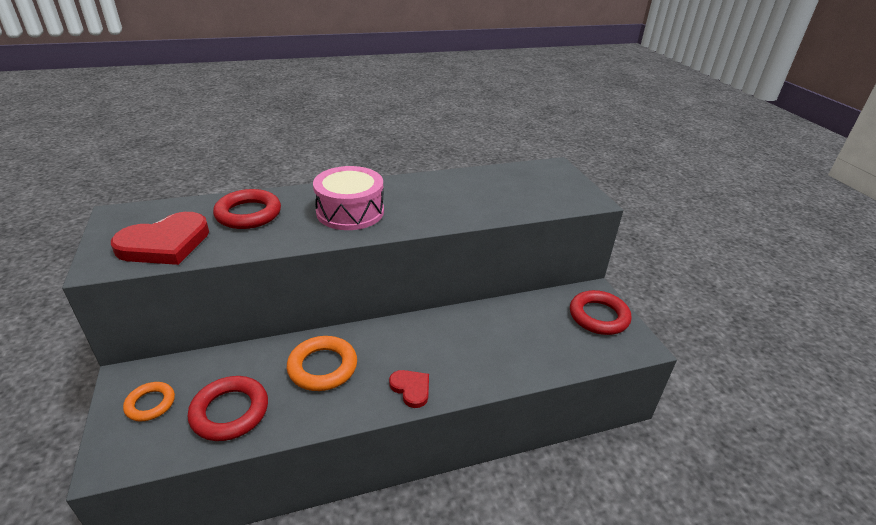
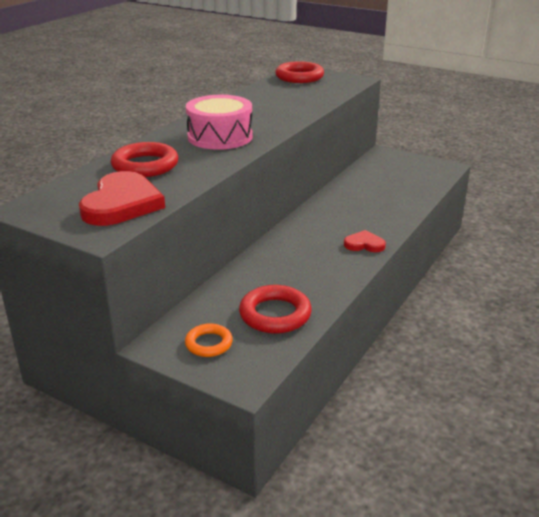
camera: 40 degrees left, 5 degrees down
(322, 367) = (291, 263): orange ring -> none
(598, 316) = (404, 163): red ring -> red ring (299, 77)

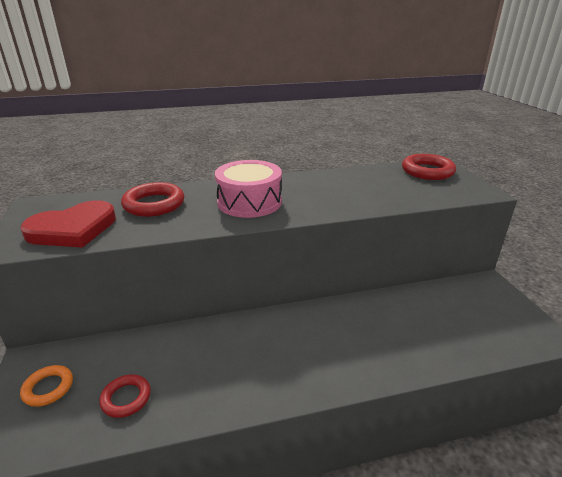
camera: 45 degrees right, 0 degrees up
(275, 314) = (126, 398): red ring -> red ring, size x0.62
(364, 244) = (312, 377): red heart -> none

